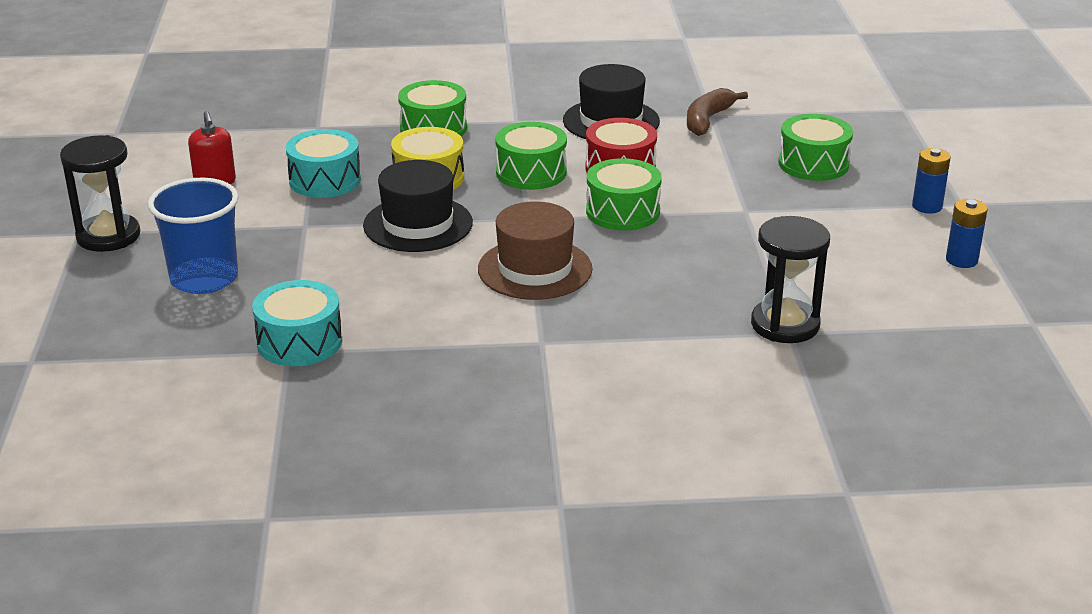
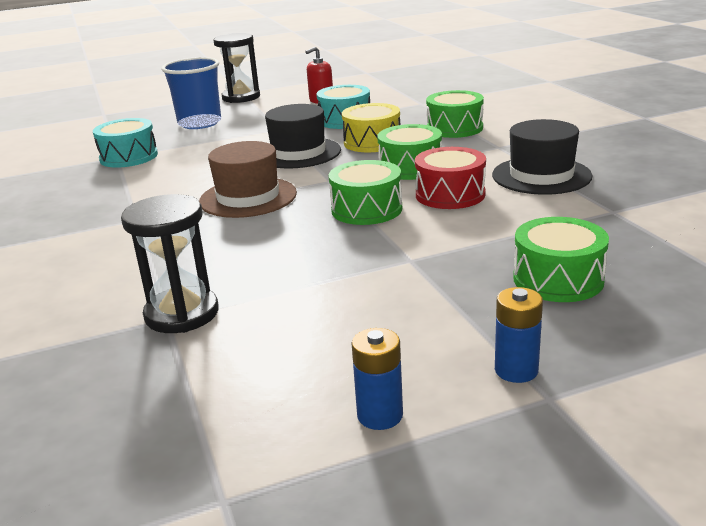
camera: 75 degrees right, 5 degrees down
(707, 120) = (599, 211): brown banana -> none

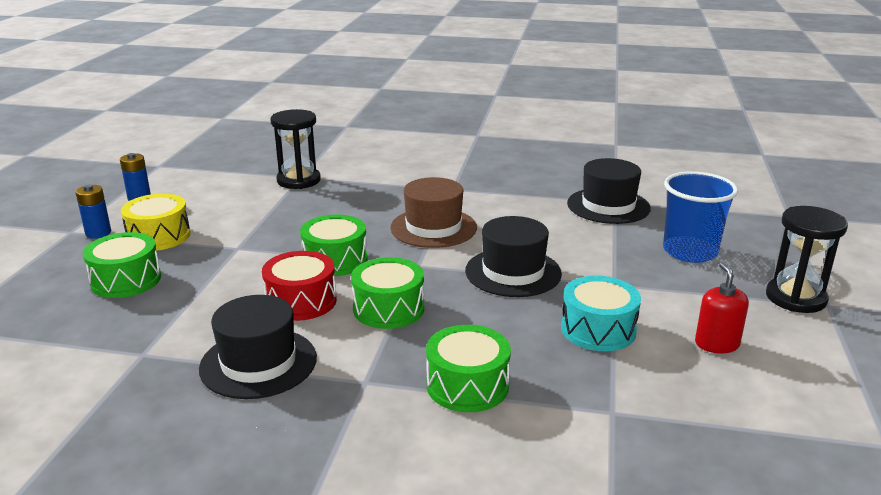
camera: 120 degrees right, 0 degrees up
(129, 157) = (608, 206): turquoise drum -> black hat
(372, 142) = (491, 317): yellow drum -> yellow drum (159, 236)

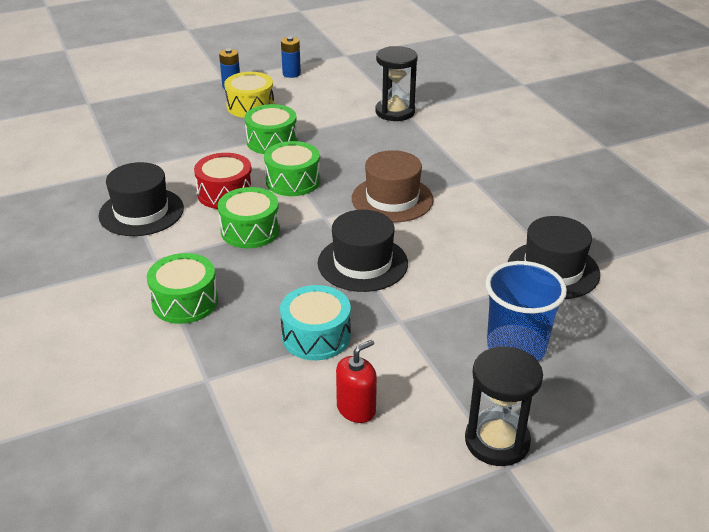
camera: 55 degrees right, 10 degrees up
(126, 280) = (187, 124): green drum -> green drum (272, 141)

